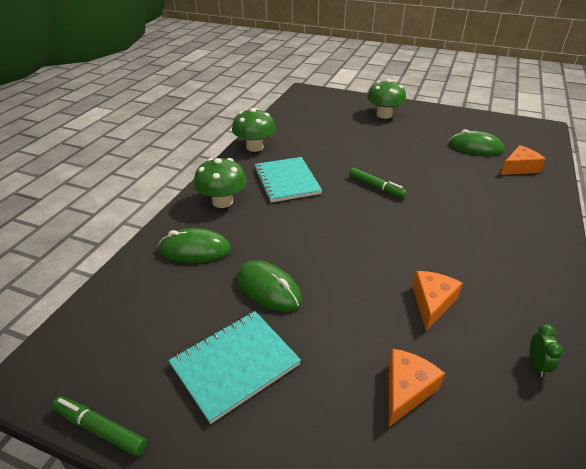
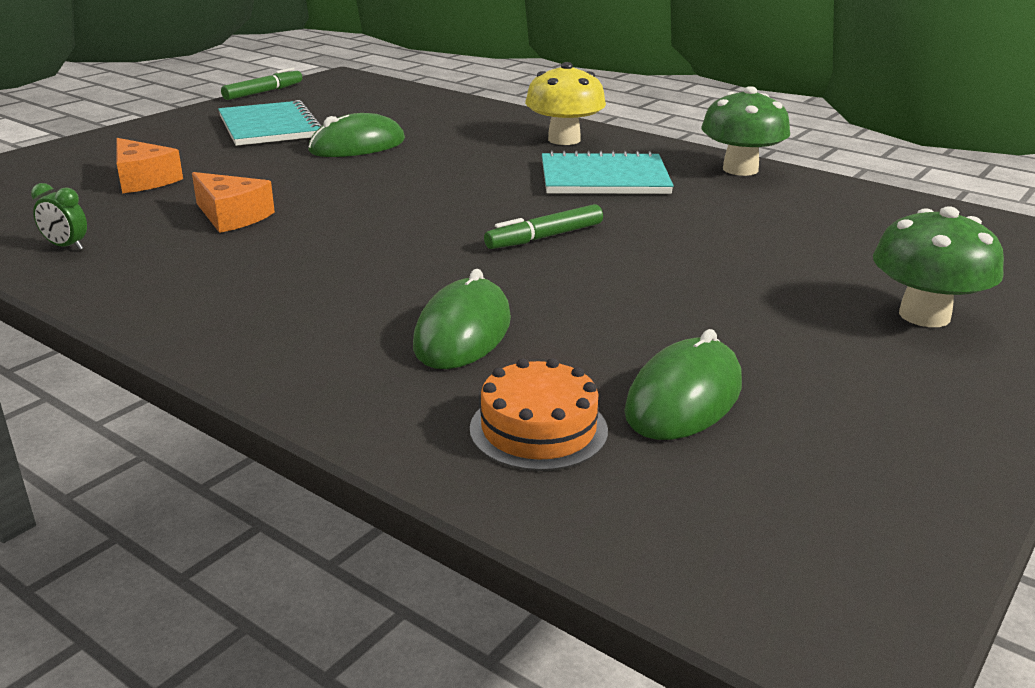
camera: 105 degrees right, 10 degrees down
(195, 250) = (462, 123): green mouse -> green mouse (462, 332)
(222, 202) = (564, 140): green mushroom -> yellow mushroom
(519, 168) = (538, 429): orange cheese -> orange cake

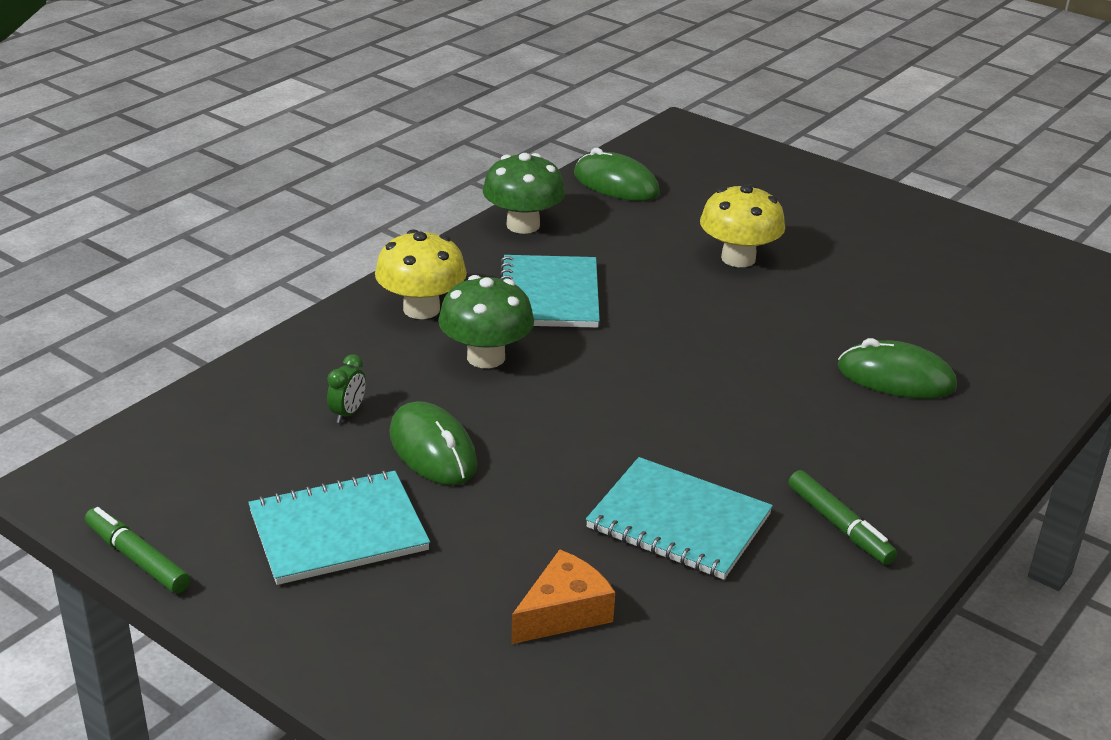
camera: 90 degrees left, 5 degrees up
(66, 246) = (783, 629): green clock -> green clock (347, 413)
(232, 216) = (679, 521): orange cheese -> turquoise notebook
(538, 429) = (1012, 352): orange cake -> none
(544, 237) = (705, 335): green marker -> green marker (839, 525)
(683, 398) = (954, 300): green mouse -> green mouse (616, 184)
(728, 260) = (738, 258): none -> yellow mushroom
(924, 315) = (813, 204): green mushroom -> green mushroom (486, 357)

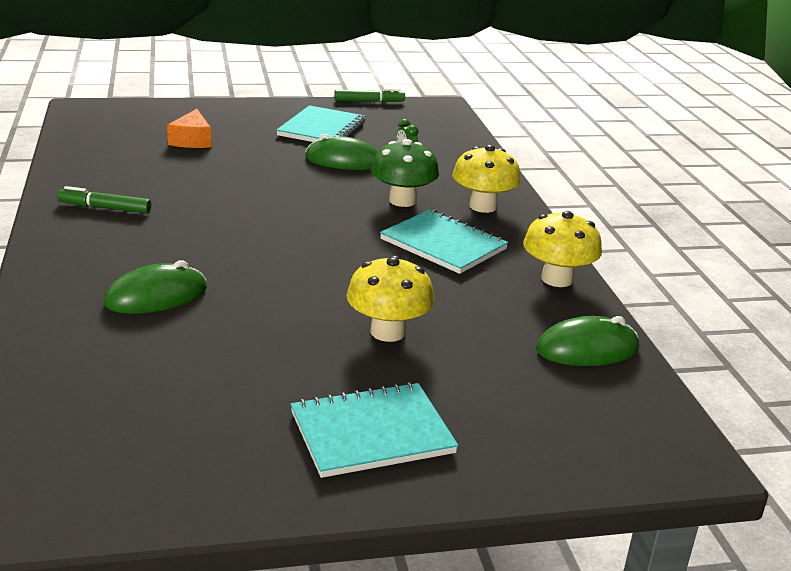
camera: 130 degrees right, 5 degrees down
(523, 225) = (557, 279): green mushroom -> yellow mushroom
(679, 521) = (189, 180): turquoise notebook -> turquoise notebook (372, 433)

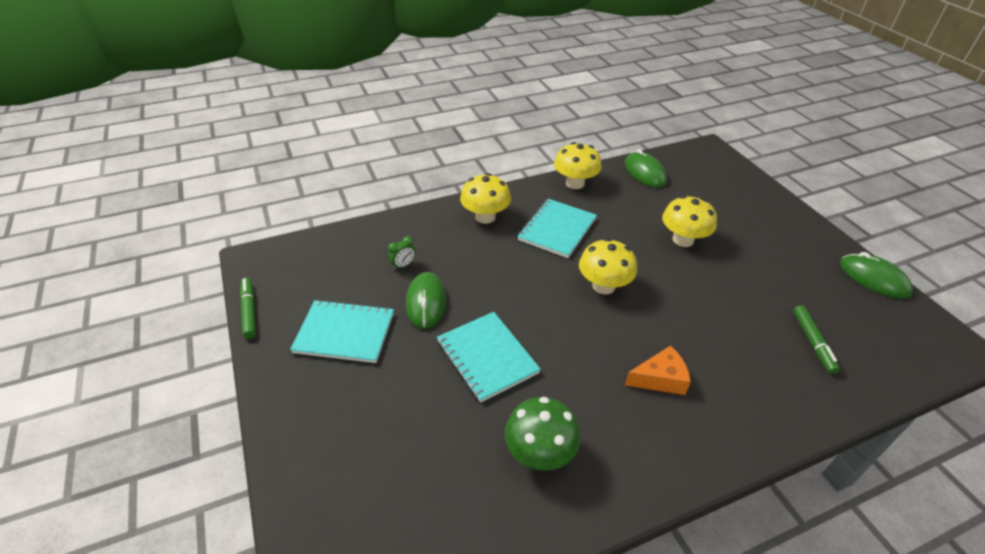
camera: 100 degrees left, 15 degrees up
(105, 208) = (613, 447): green marker -> green marker (813, 342)
(156, 296) = (727, 355): green mouse -> green mouse (873, 278)
(192, 140) = (412, 434): orange cheese -> orange cheese (660, 379)
(319, 250) = (603, 286): none -> yellow mushroom
(372, 433) = (775, 233): turquoise notebook -> turquoise notebook (487, 357)
(402, 201) = (495, 256): green mushroom -> green mushroom (539, 452)

